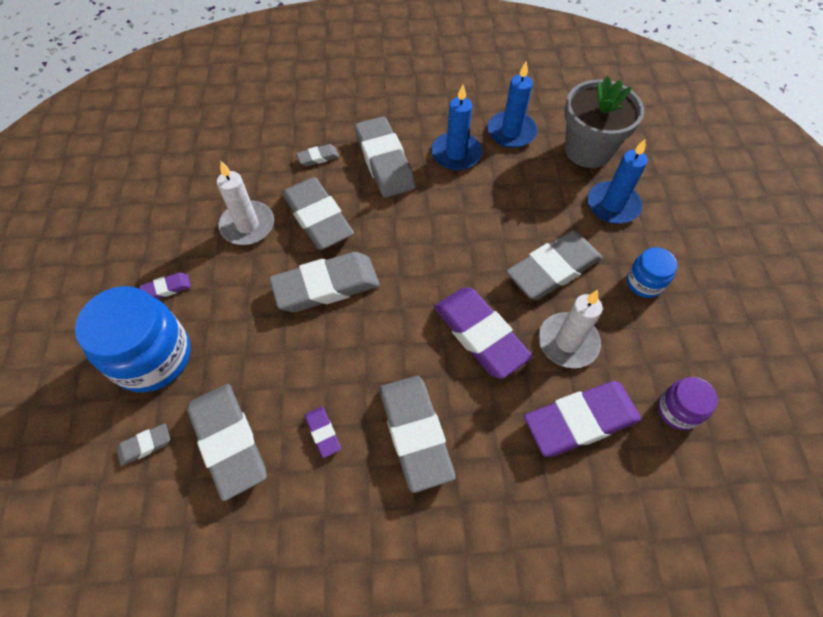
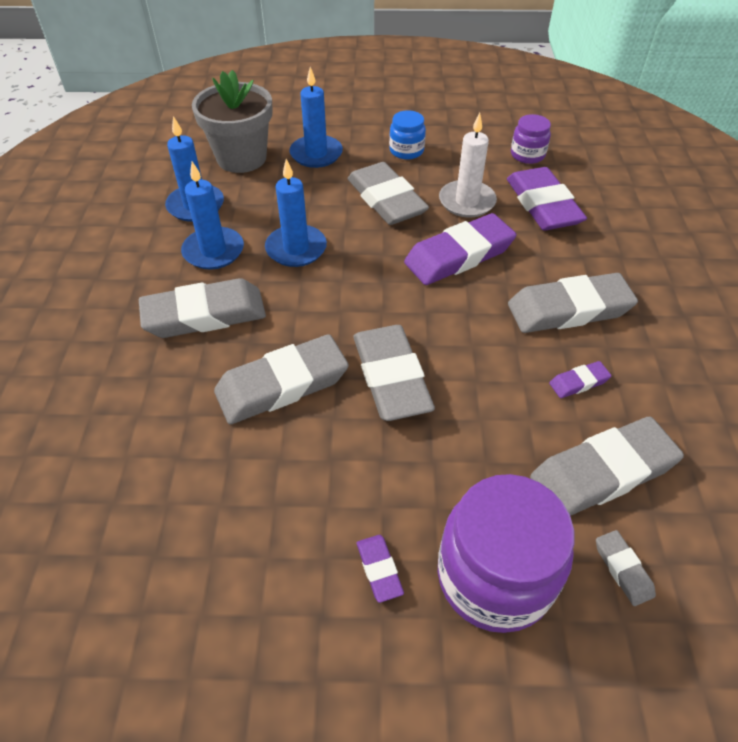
camera: 85 degrees left, 10 degrees down
(152, 357) = (494, 576): blue jar -> purple jar
(247, 225) = (279, 466): white candle -> none
(318, 157) = (174, 383): grey eraser -> none
(468, 207) = (296, 249): none -> blue candle

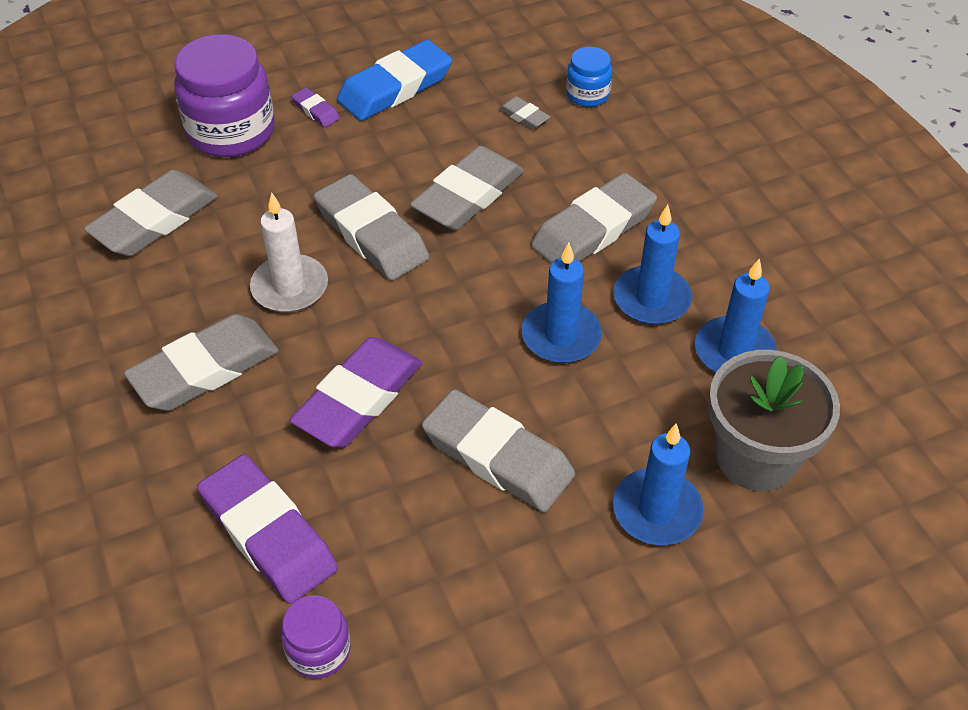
camera: 155 degrees right, 0 degrees up
(265, 569) = (395, 87): none -> blue eraser
(406, 151) = (523, 576): blue jar -> blue jar (587, 94)
(467, 202) = (382, 497): white candle -> white candle (290, 287)
(579, 382) = (184, 289): purple eraser -> none
(623, 569) = (135, 163): grey eraser -> grey eraser (524, 116)

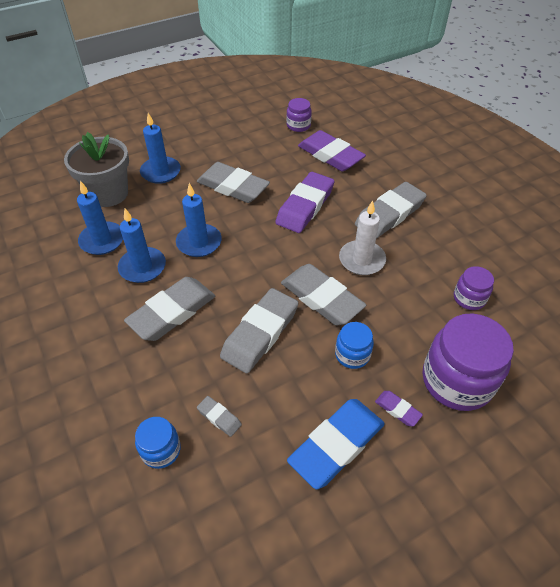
camera: 175 degrees right, 0 degrees up
(154, 220) = (469, 298): grey eraser -> purple jar
(350, 164) = (352, 354): none -> blue jar

